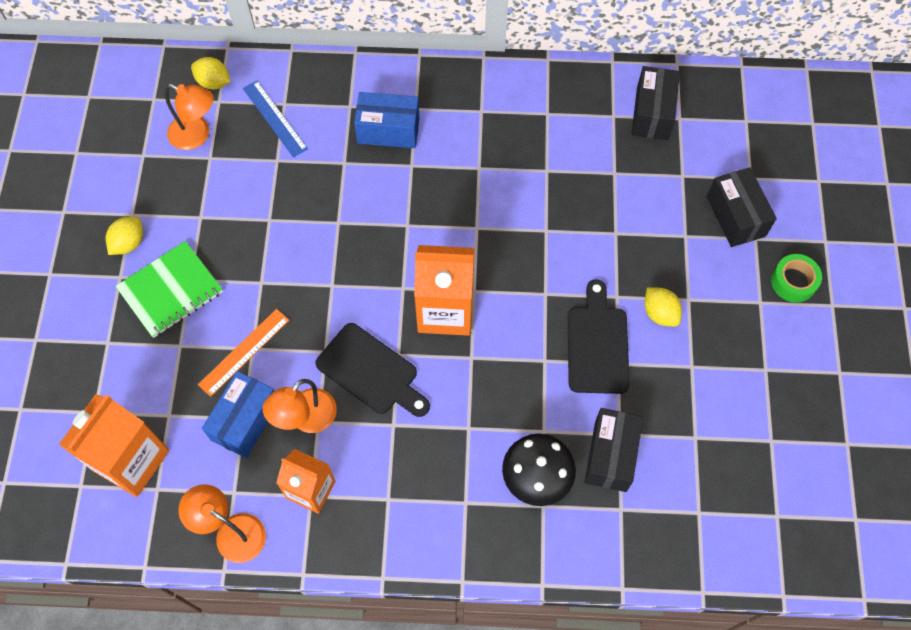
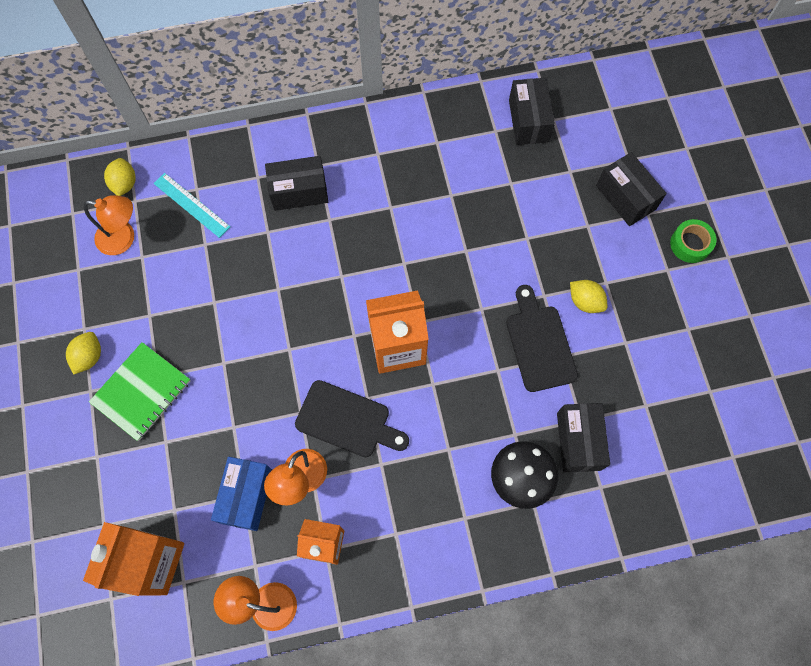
camera: 15 degrees left, 5 degrees up
(213, 82) = (124, 184): yellow lemon -> yellow lemon turned 75 degrees clockwise
(244, 352) = (226, 432): orange ruler -> none
(274, 118) = (191, 205): blue ruler -> turquoise ruler
(388, 130) = (299, 192): blue box -> black box

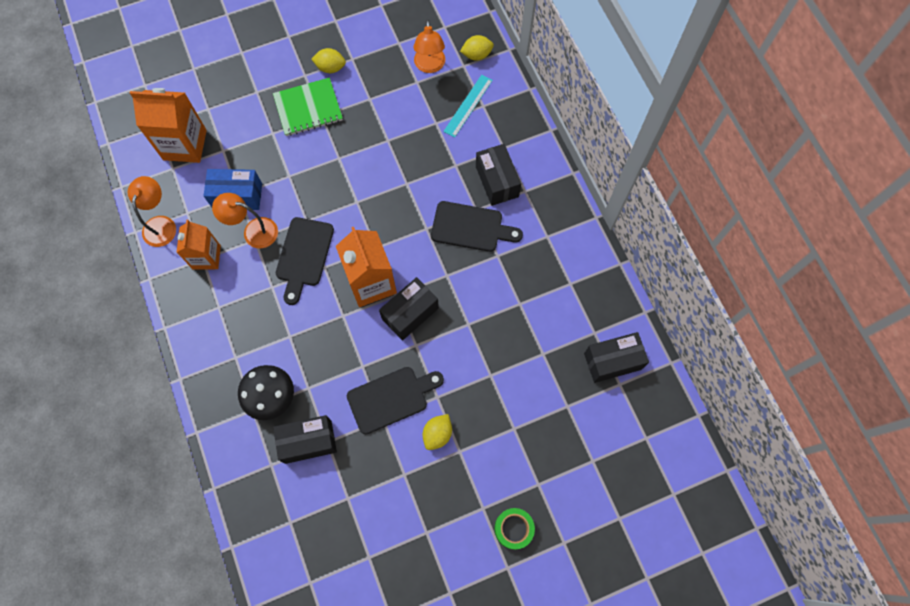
camera: 80 degrees right, 0 degrees up
(141, 392) = (308, 108): green notebook -> green notebook turned 45 degrees counterclockwise
(350, 228) = (471, 227): none -> black cutting board
(625, 197) = (550, 461): black box -> black box (410, 313)

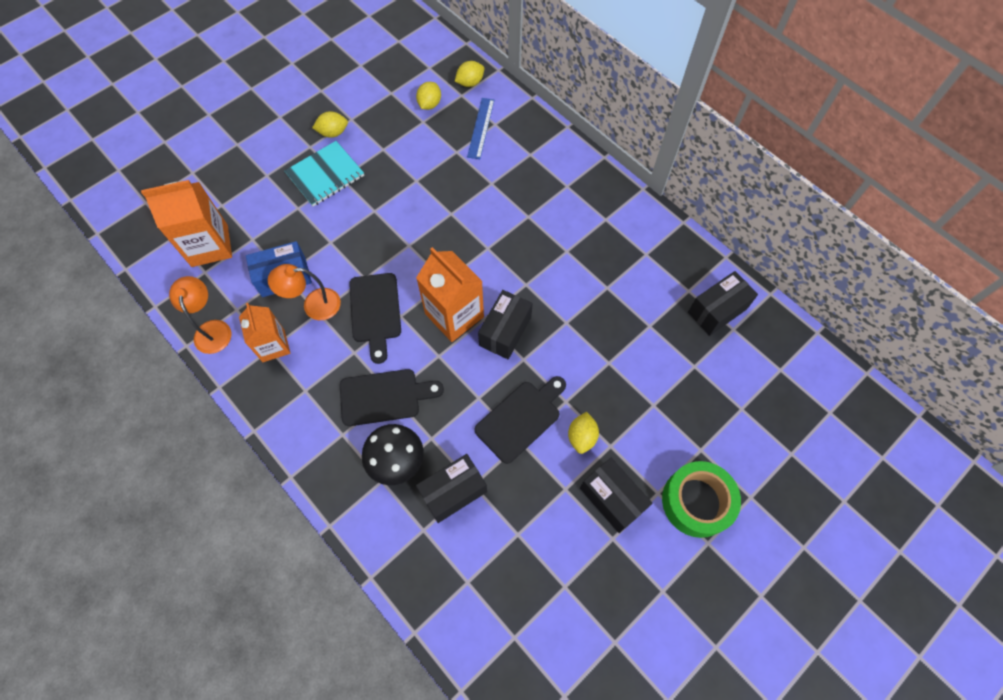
camera: 20 degrees left, 5 degrees down
(308, 108) = (325, 175): green notebook -> turquoise notebook
(430, 66) = (429, 104): orange lamp -> yellow lemon
(468, 105) = (480, 128): turquoise ruler -> blue ruler
(471, 227) = (530, 234): black cutting board -> black cutting board (384, 397)
(497, 181) = (537, 185): black box -> black box (612, 499)
(513, 528) = (696, 501): green tape -> green tape, size x1.67

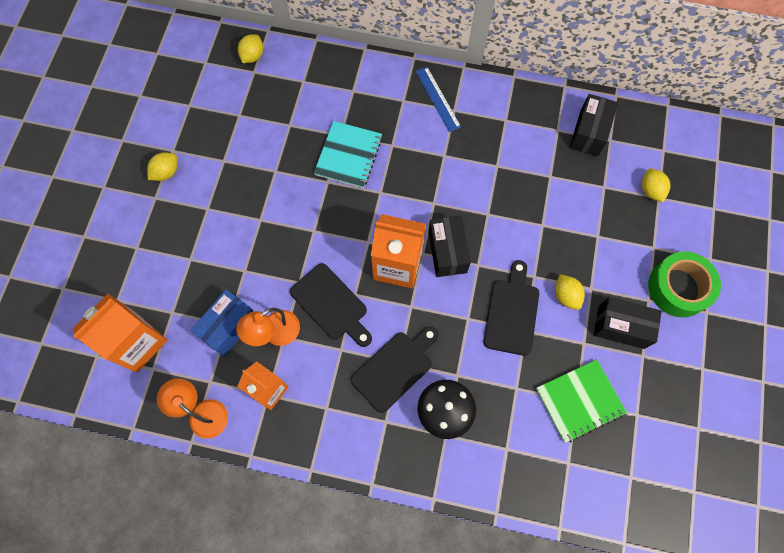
camera: 35 degrees left, 5 degrees up
(325, 175) = (191, 215): turquoise notebook -> turquoise notebook (348, 155)
(429, 104) = (232, 96): yellow lemon -> yellow lemon (650, 190)
(453, 492) = (506, 404): black box -> none
(480, 128) = (293, 92): blue ruler -> blue ruler (437, 99)
(521, 536) = (579, 401): none -> green notebook

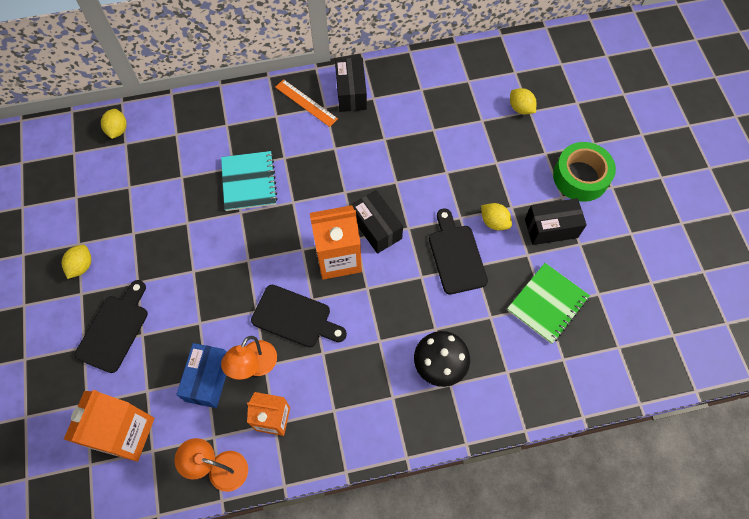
camera: 25 degrees left, 5 degrees down
(395, 368) = (379, 347): black cutting board -> black cutting board (114, 329)
(437, 99) = (306, 103): blue ruler -> orange ruler
(589, 133) = (448, 81): black box -> black box (351, 93)

